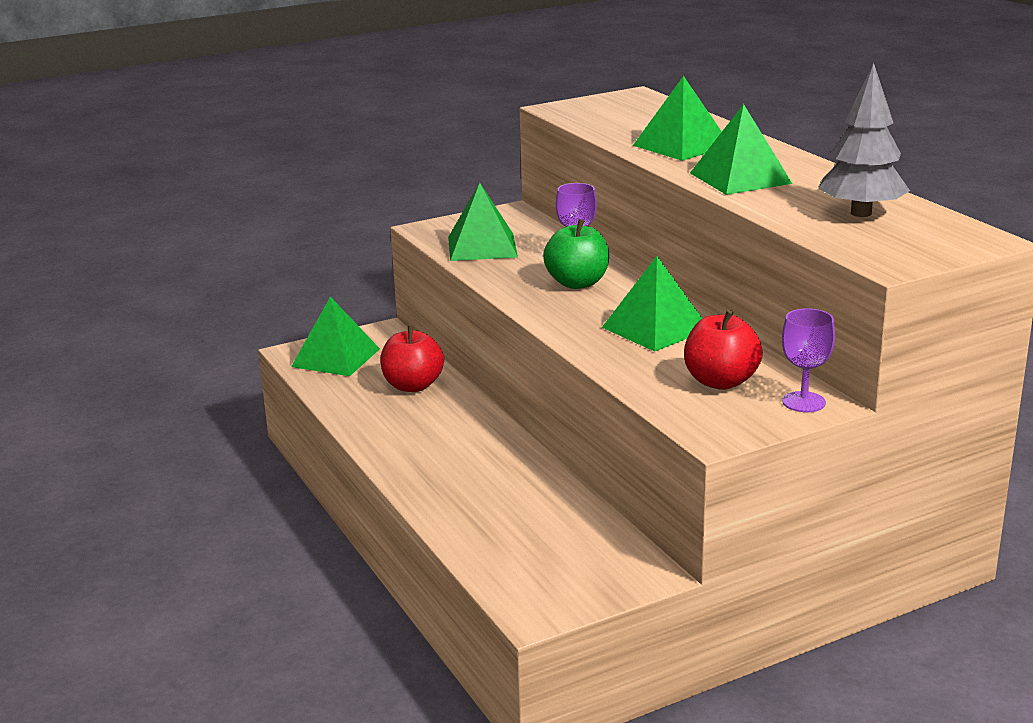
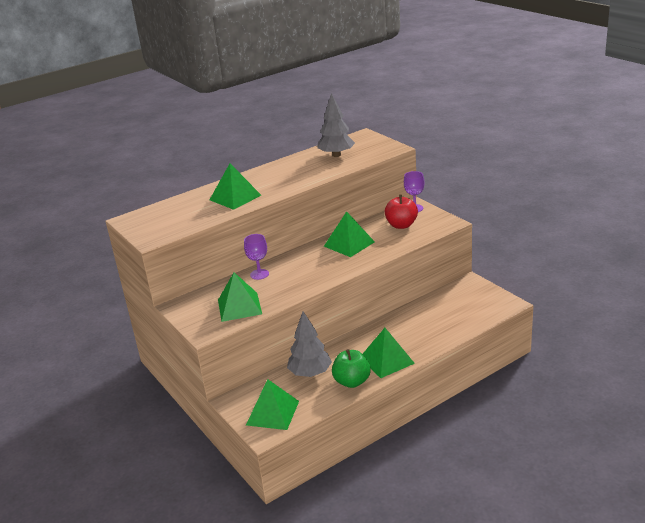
camera: 95 degrees left, 5 degrees up
(413, 386) = (310, 373): red apple -> grey tree
(577, 283) = (295, 270): green apple -> green apple (352, 381)
(740, 178) = (290, 180): green pyramid -> green pyramid (387, 360)

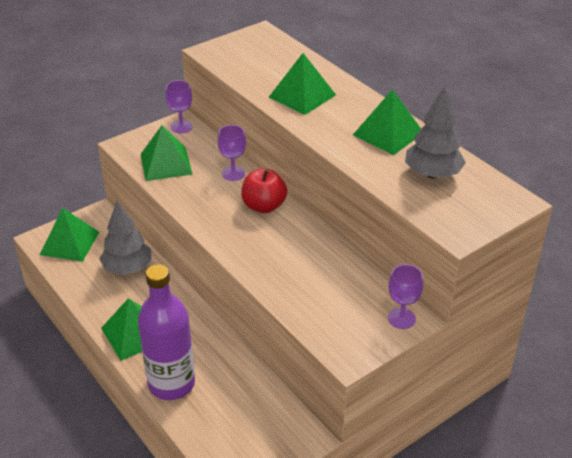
camera: 85 degrees right, 10 degrees up
(185, 305) = (181, 127): none -> purple goblet
(349, 244) = (296, 247): green pyramid -> green pyramid (388, 133)
(352, 381) = (102, 303): green apple -> none
(401, 225) = (345, 301): red apple -> red apple (264, 206)
(434, 337) = (171, 384): none -> purple bottle

